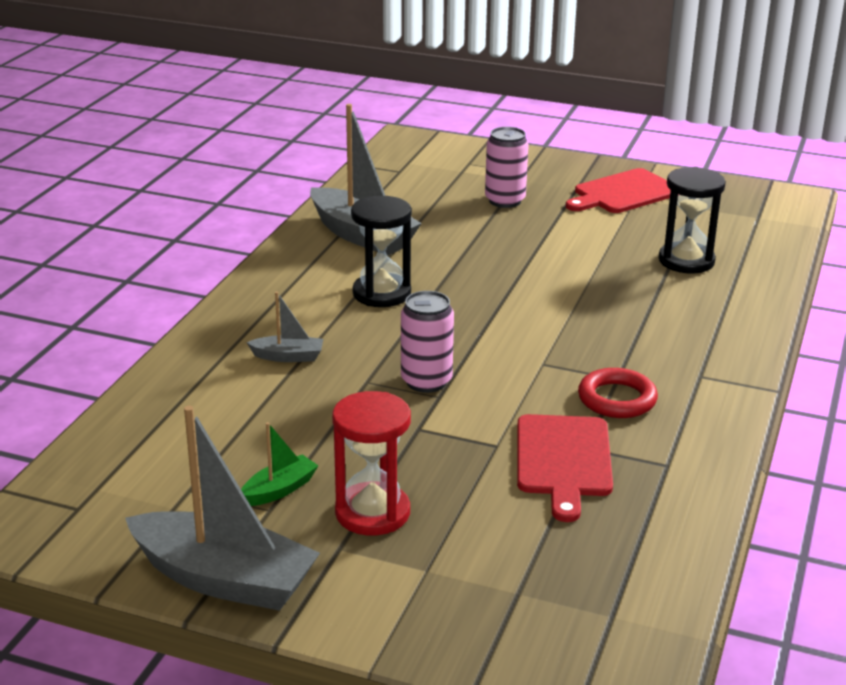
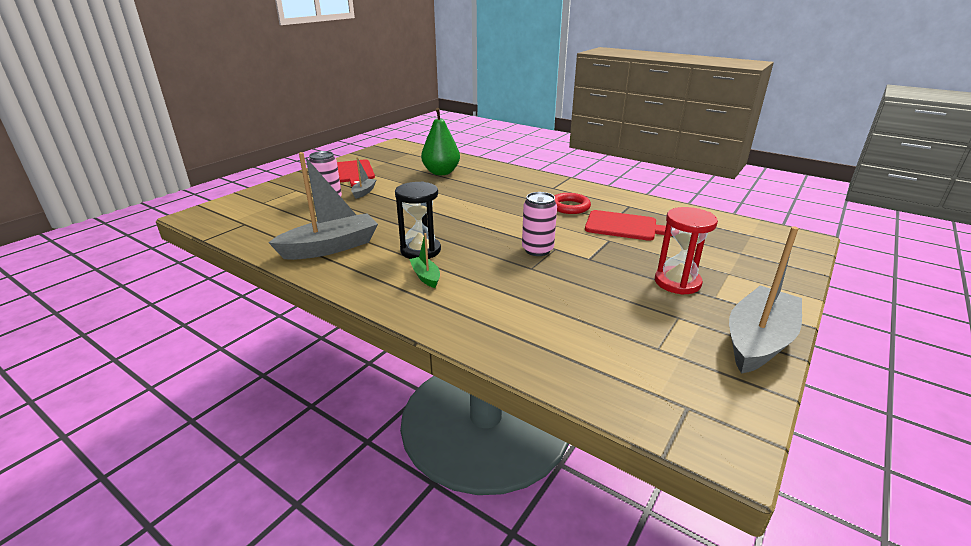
camera: 75 degrees left, 0 degrees up
(279, 490) = (655, 311): green boat -> green boat (426, 277)
(288, 356) = (488, 292): grey boat -> grey boat (364, 192)
(686, 261) = (441, 172): black hourglass -> green pear

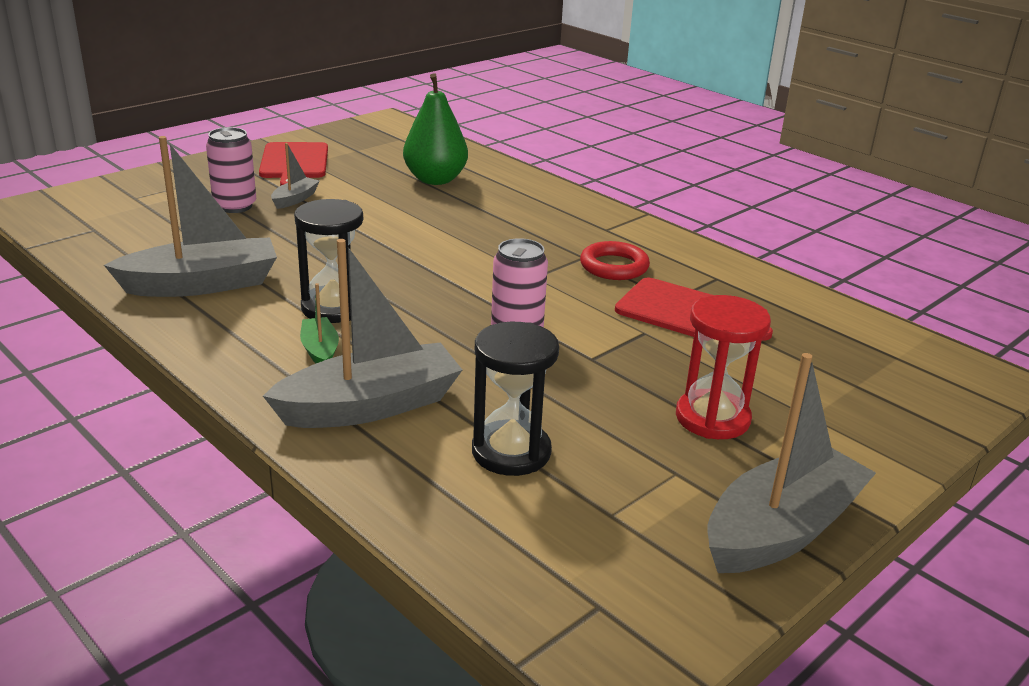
camera: 10 degrees right, 0 degrees up
(475, 305) = (370, 406): none -> grey boat
(576, 320) = (511, 452): none -> black hourglass

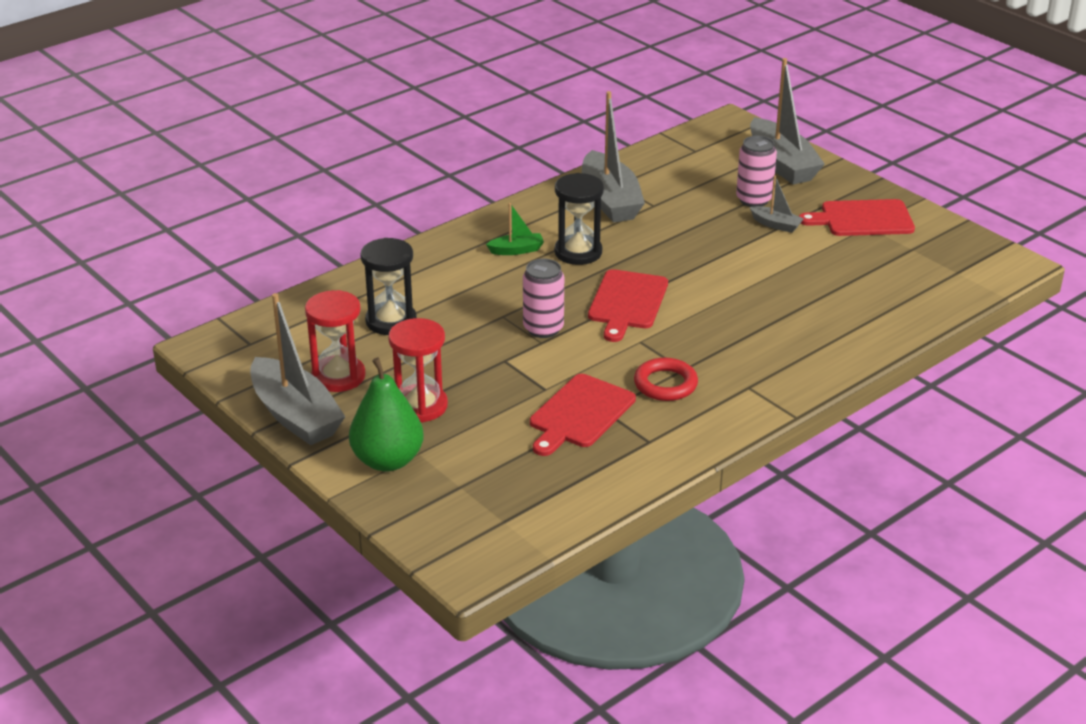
camera: 95 degrees right, 5 degrees up
(370, 406) = (447, 271): grey boat -> grey boat (781, 164)
(435, 180) = (846, 293): green pear -> green pear (388, 460)
(455, 281) = (627, 302): none -> red cutting board
(668, 494) = (338, 376): none -> red hourglass

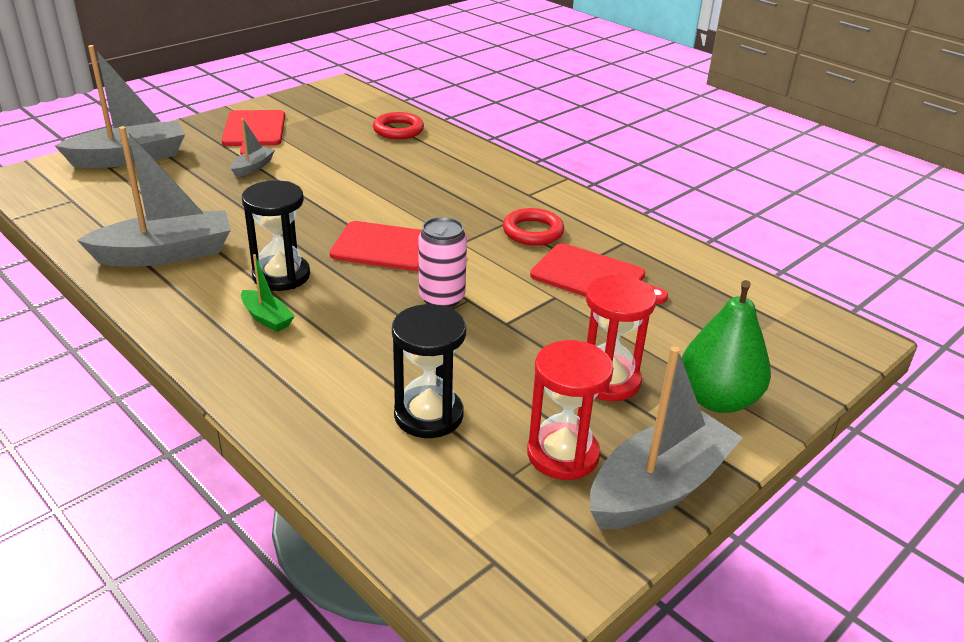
camera: 95 degrees left, 0 degrees up
(516, 250) = (267, 318): green boat -> green boat turned 150 degrees clockwise
(754, 200) = (199, 175): pink can -> none
(894, 304) = (398, 130): none -> red ring

